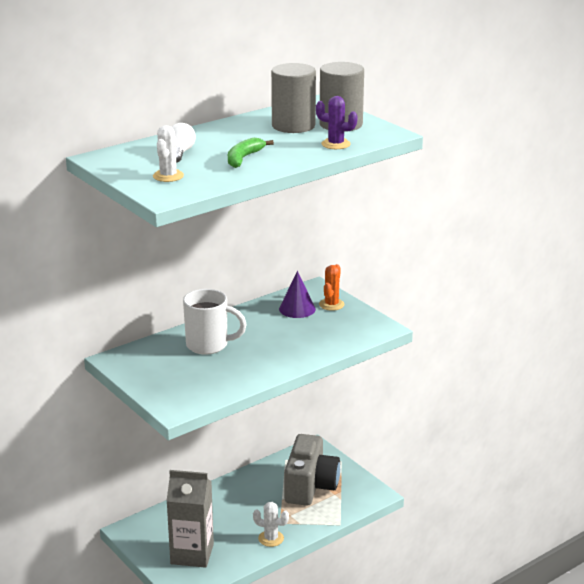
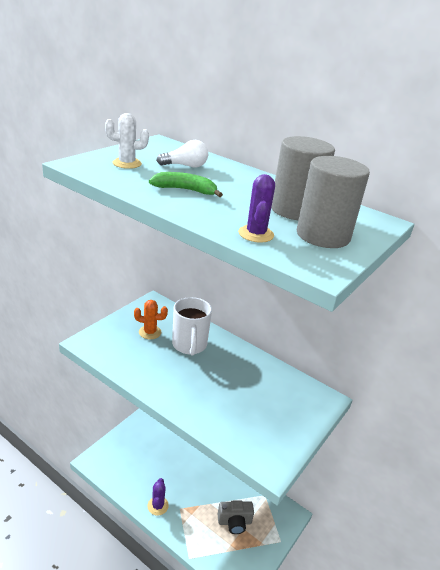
camera: 70 degrees right, 5 degrees up
(192, 554) = (130, 457): grey carton -> none
(271, 538) = (158, 506): white cactus -> purple cactus
(297, 309) = (277, 391): purple cone -> none
(310, 486) = (234, 522): grey camera -> grey camera, size x0.57
(331, 304) = (299, 416): orange cactus -> orange cactus (150, 332)

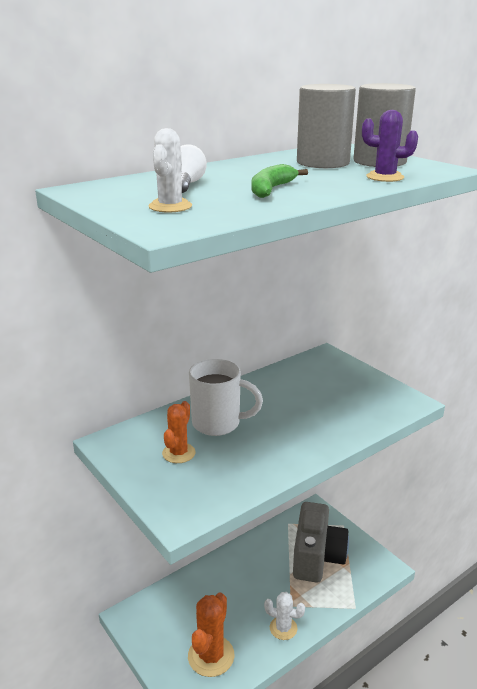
camera: 70 degrees left, 5 degrees down
(127, 465) = (211, 656): none -> orange cactus
(158, 506) = (283, 628): purple cactus -> white cactus
(234, 522) = (317, 557): grey camera -> grey camera, size x1.75

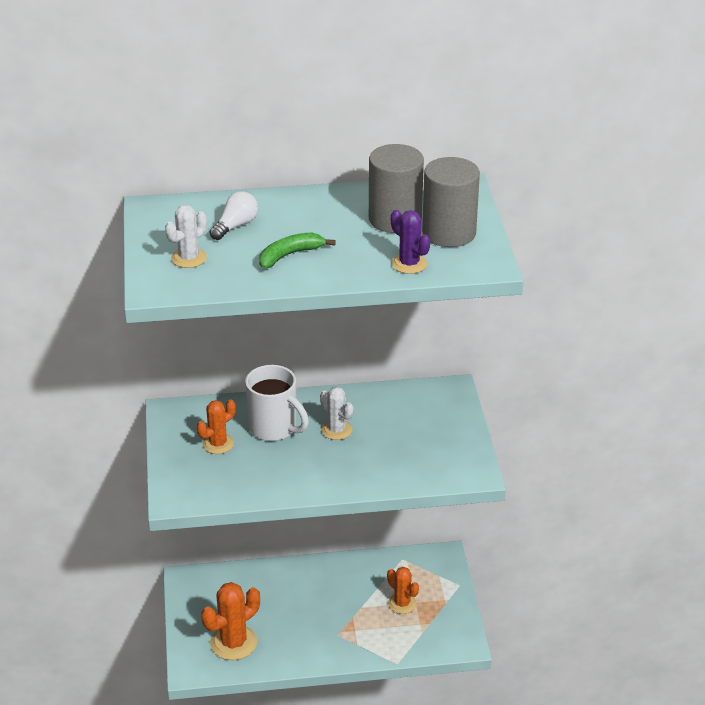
camera: 30 degrees right, 10 degrees up
(283, 628) = (314, 650): white cactus -> white cactus (336, 430)
(317, 557) = (402, 603): grey camera -> orange cactus

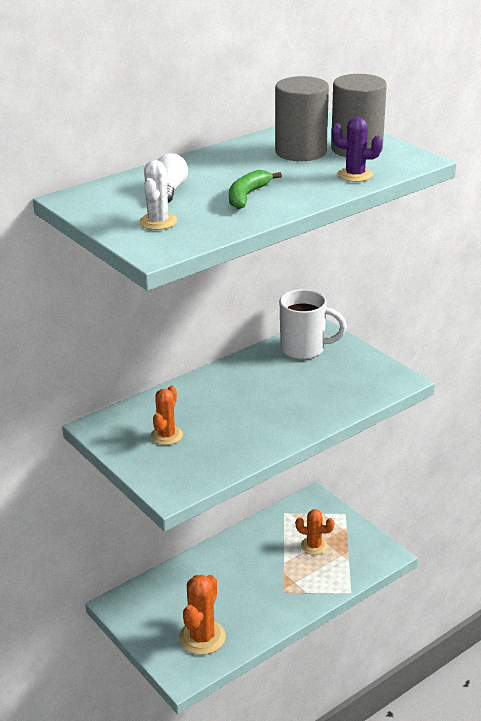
camera: 30 degrees left, 5 degrees down
(274, 428) = (204, 406): white mug -> white mug (304, 349)
(336, 430) = (258, 389): white cactus -> none

